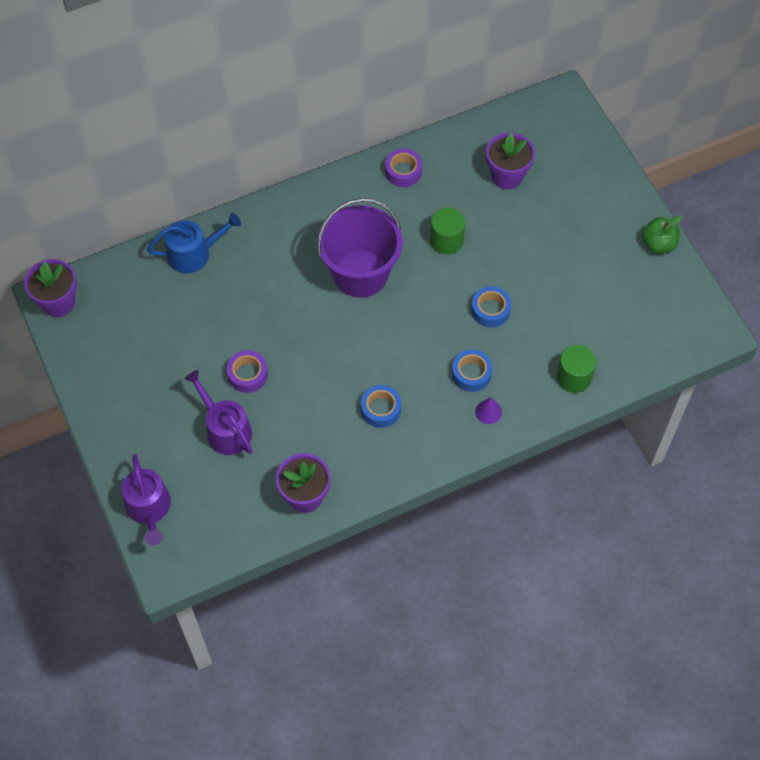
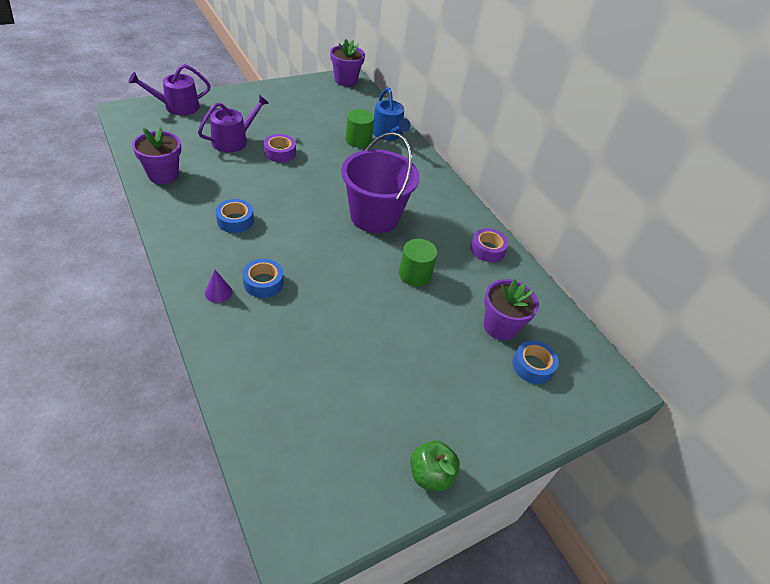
camera: 80 degrees right, 15 degrees down
(490, 310) = (335, 302): blue tape -> blue tape (532, 366)
(573, 377) = (247, 367): green cylinder -> green cylinder (358, 140)

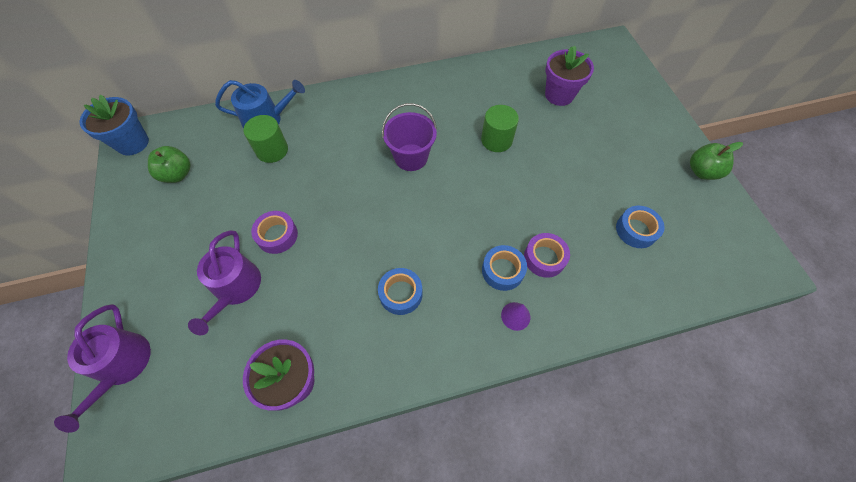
camera: 70 degrees left, 15 degrees up
(233, 140) = (235, 289): purple watering can -> purple watering can turned 150 degrees counterclockwise
(323, 102) = (177, 174): none -> green apple
(345, 80) = (132, 143): purple flower pot -> blue flower pot
(374, 216) = (411, 157): purple bucket -> purple bucket, size x0.64
(487, 249) = (467, 80): purple tape -> purple tape (544, 258)
(532, 366) = (598, 86): blue tape -> blue tape (636, 230)

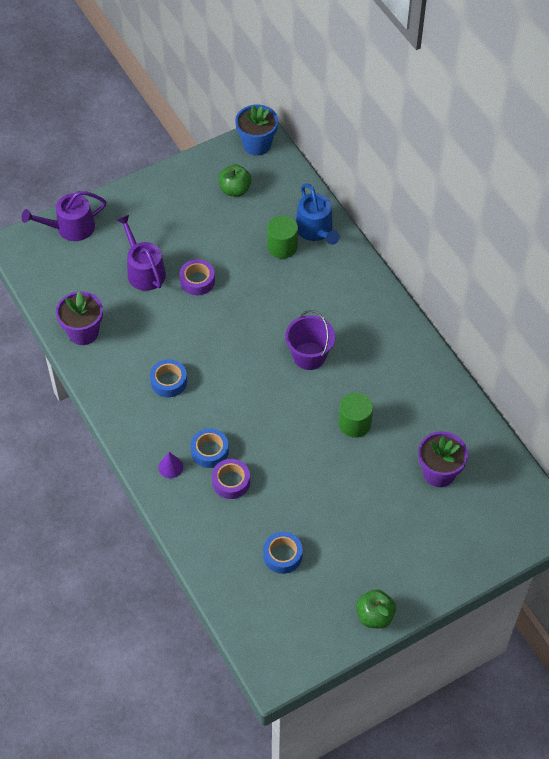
camera: 75 degrees right, 5 degrees down
(235, 289) = (144, 270): purple watering can -> purple watering can turned 75 degrees clockwise

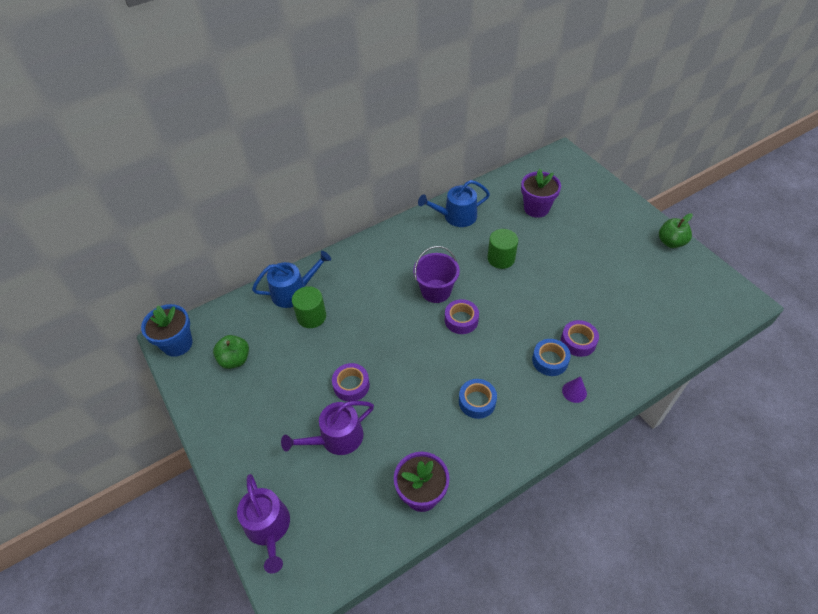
camera: 90 degrees left, 5 degrees down
(268, 376) = (461, 320): none -> purple tape
(282, 555) = (639, 301): blue tape -> none
(425, 384) = (456, 216): none -> blue watering can

